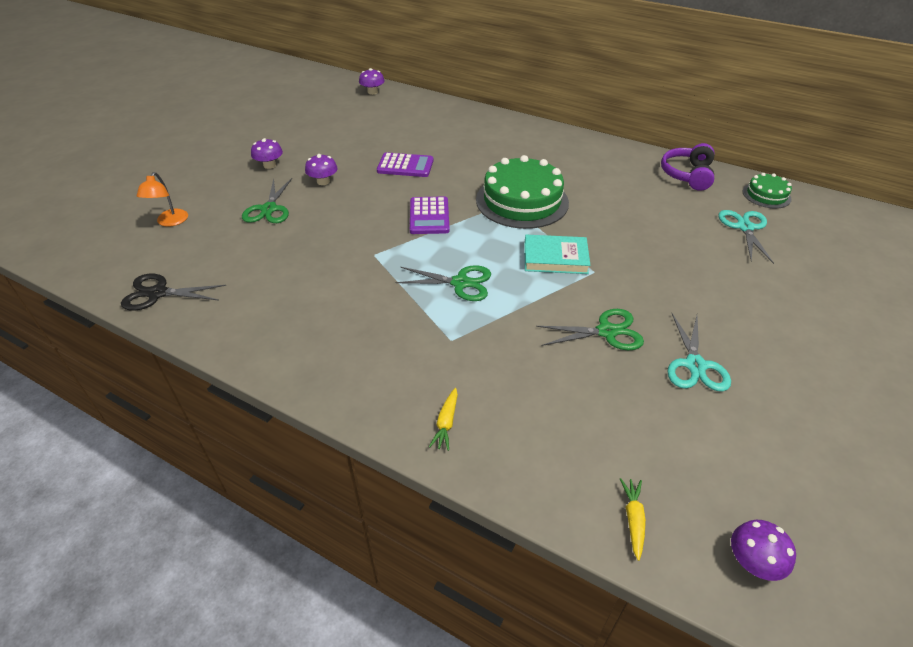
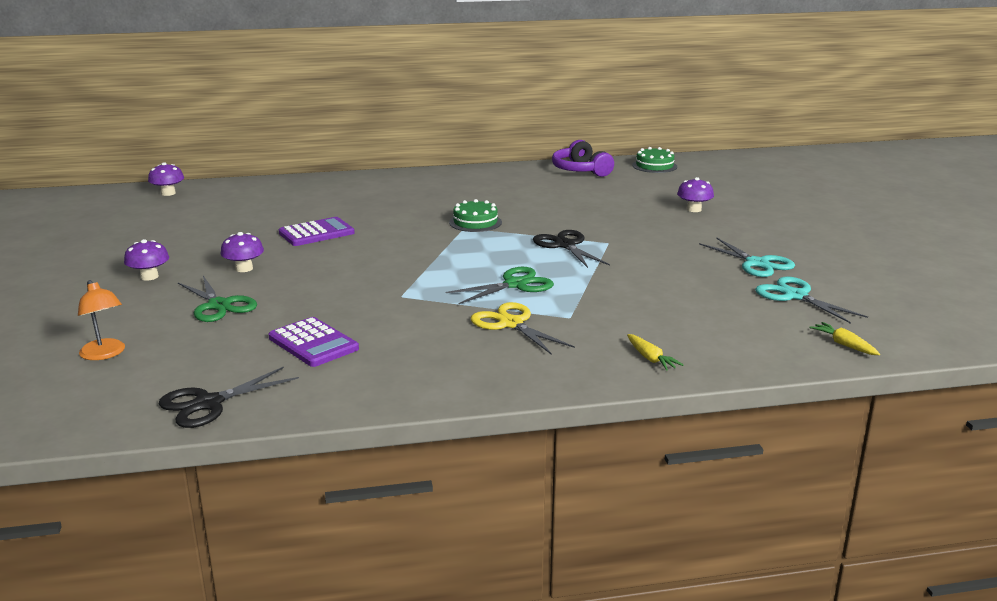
camera: 40 degrees left, 20 degrees down
(403, 323) = (511, 324): none -> yellow scissors
(429, 216) = (407, 256): purple calculator -> purple calculator (313, 343)
(522, 201) = (475, 222): green cake -> green cake, size x0.50
(555, 258) = (565, 245): turquoise book -> black scissors
(606, 332) = (674, 269): green scissors -> none
(745, 227) = (669, 186): turquoise scissors -> turquoise scissors (795, 296)
(753, 561) = (928, 330): purple mushroom -> purple mushroom (694, 209)

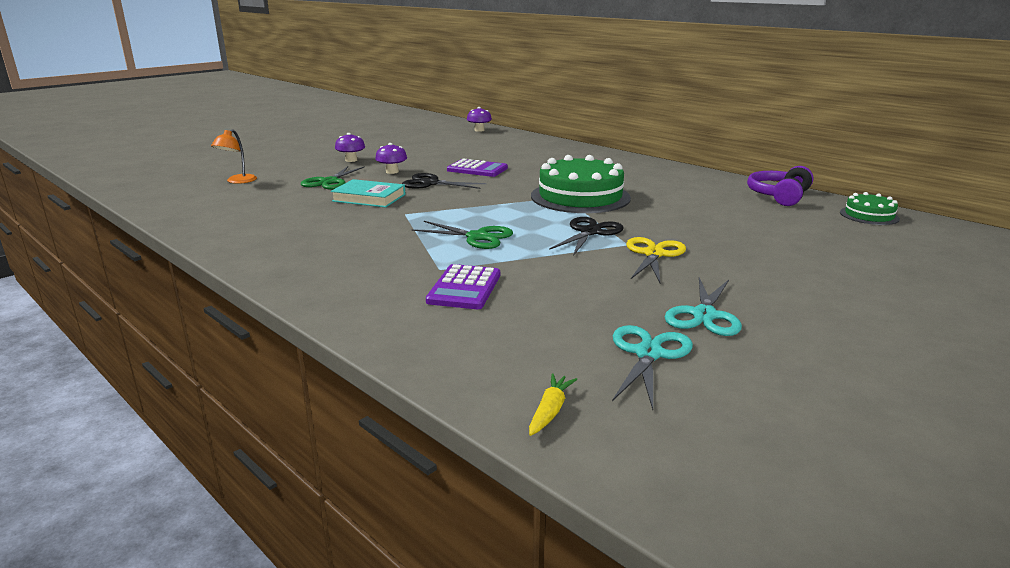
camera: 55 degrees right, 0 degrees up
(208, 403) = (192, 216): black scissors -> black scissors (431, 183)
(313, 343) = (299, 214): purple calculator -> purple calculator (464, 288)
(320, 300) = (369, 198): none -> turquoise book
(475, 222) = (580, 197): green cake -> green cake, size x1.99
(511, 324) = (399, 254): yellow scissors -> yellow scissors (654, 254)
(650, 358) = (391, 318): yellow carrot -> none
(694, 209) = (791, 256): purple mushroom -> none

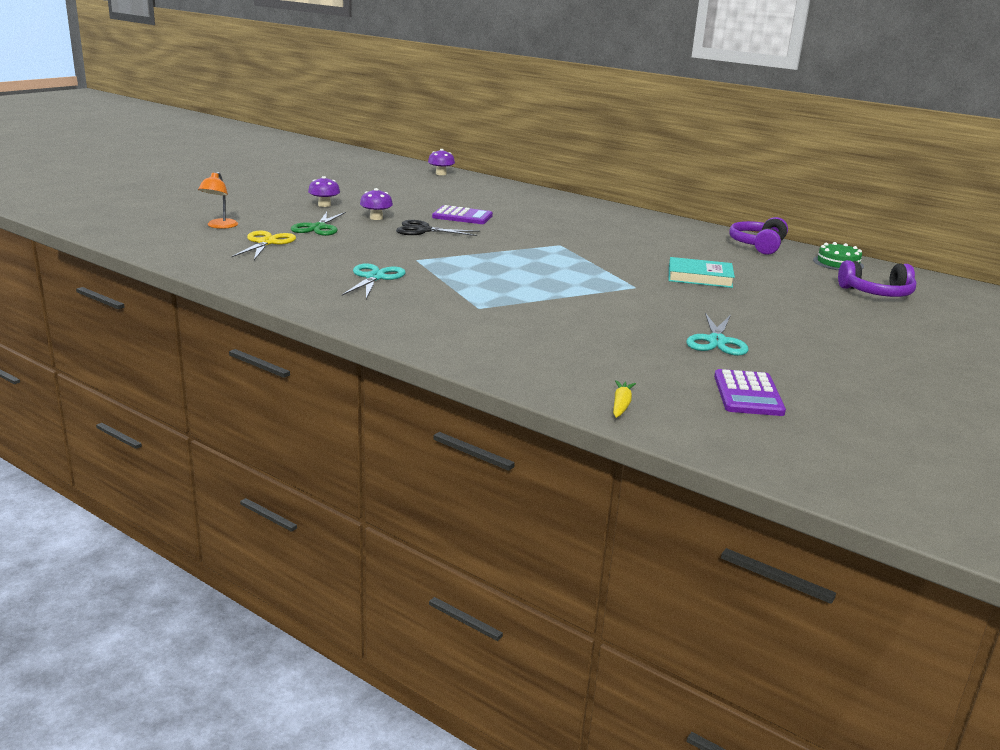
camera: 10 degrees left, 0 degrees up
(369, 198) = (370, 244): turquoise book -> turquoise book (700, 277)
(464, 288) = (510, 323): purple calculator -> purple calculator (748, 394)
(477, 237) = (497, 281): green scissors -> none
(580, 197) = (576, 245): green cake -> none
(590, 232) = (599, 277): black scissors -> none
(648, 354) = (681, 368): turquoise scissors -> turquoise scissors (375, 278)
(654, 254) = (661, 295): yellow scissors -> yellow scissors (267, 243)
(915, 252) = (877, 293): none -> purple headphones

